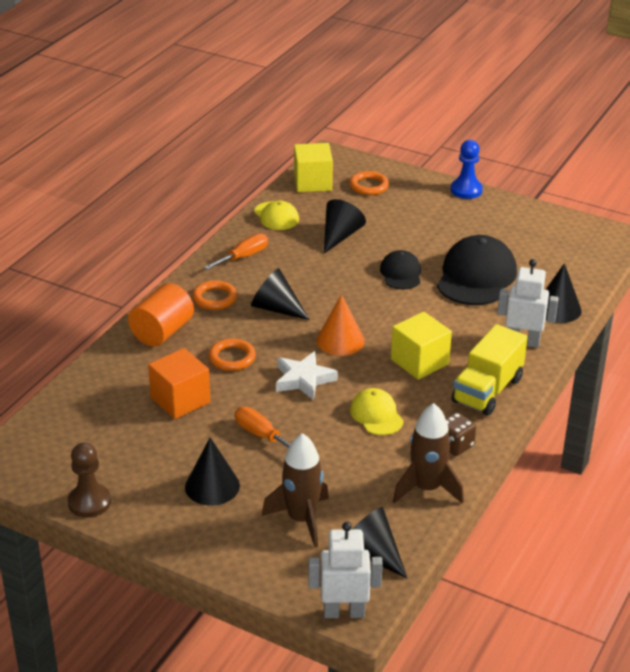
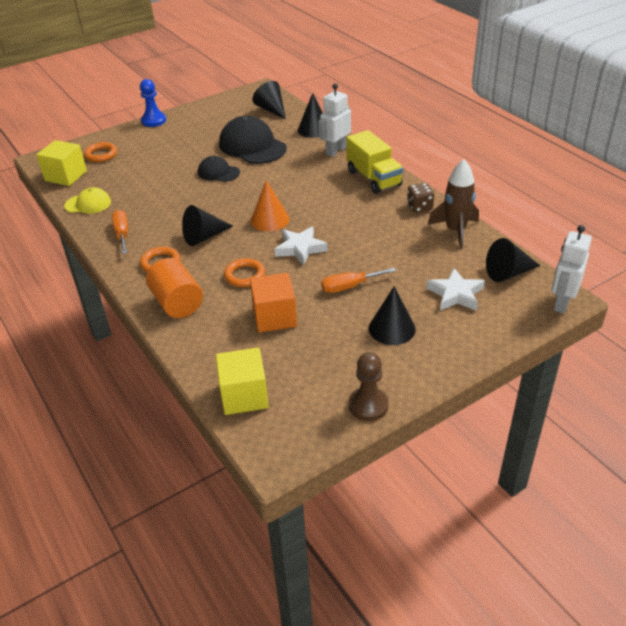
camera: 60 degrees left, 5 degrees up
(301, 519) = (455, 294): brown rocket -> white star
(340, 236) = (147, 184): black cone -> black cone (271, 110)
(376, 415) = (365, 228): yellow cap -> none
(419, 362) = (322, 194): yellow cube -> yellow cube (244, 395)

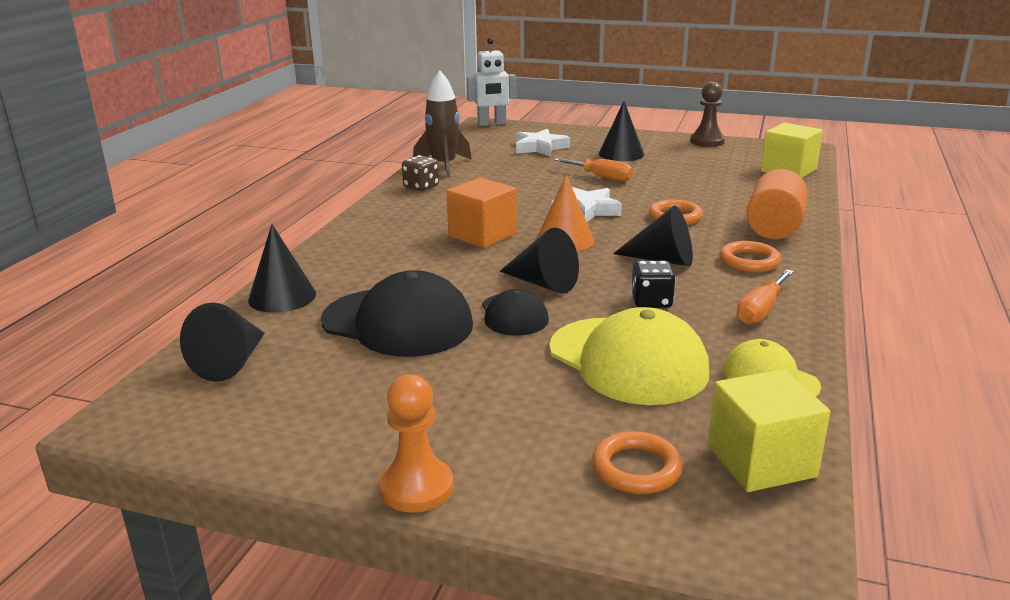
camera: 130 degrees left, 15 degrees down
(148, 181) = (628, 360): none -> yellow cap
(154, 121) = (416, 488): blue pawn -> orange pawn
(175, 210) = (651, 301): none -> black dice
(252, 146) = (398, 323): black cap -> black cap turned 75 degrees counterclockwise
(274, 317) = (696, 188): orange cube -> orange cube (482, 235)
(336, 151) = (340, 260): white robot -> none
(373, 178) = (388, 220): yellow truck -> none
(508, 273) = (480, 141): black cone -> black cone (543, 283)

